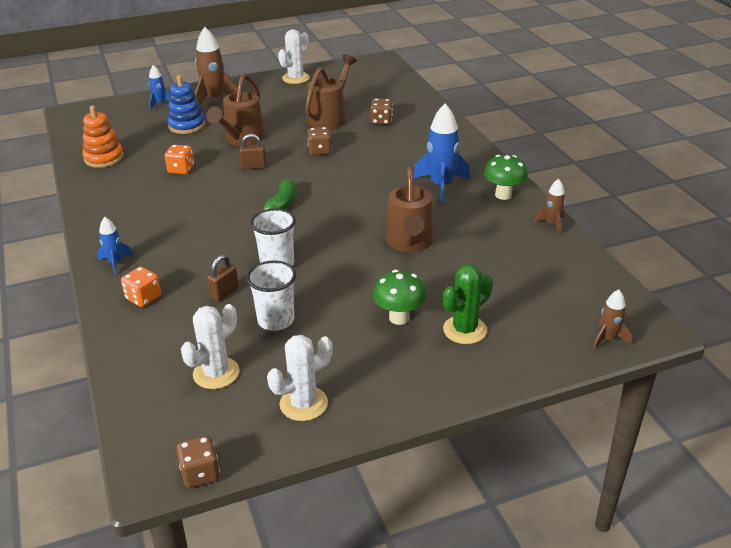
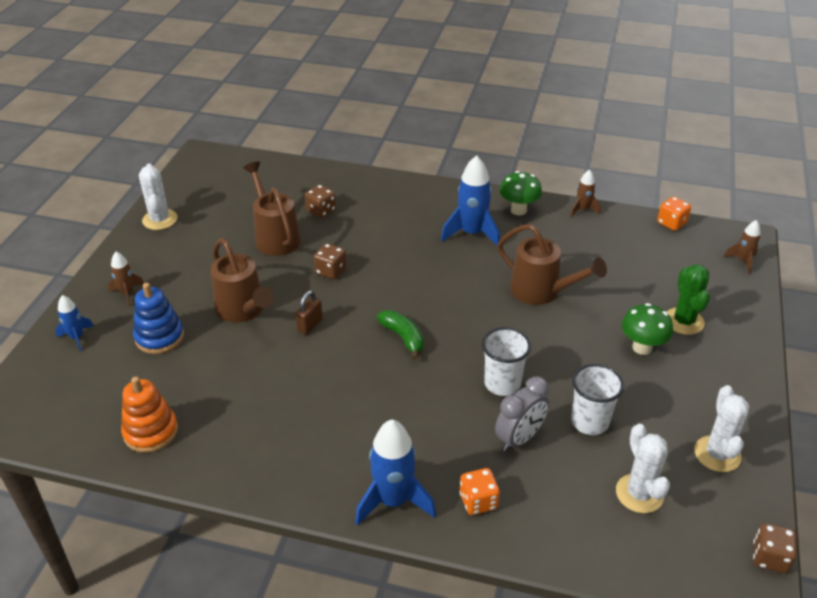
camera: 55 degrees left, 5 degrees up
(115, 263) = (393, 501): blue rocket -> blue rocket, size x1.83
(181, 169) = (253, 379): orange dice -> orange dice (671, 223)
(214, 100) = (127, 293): brown rocket -> brown rocket, size x0.55
(224, 293) = (519, 438): brown padlock -> grey clock

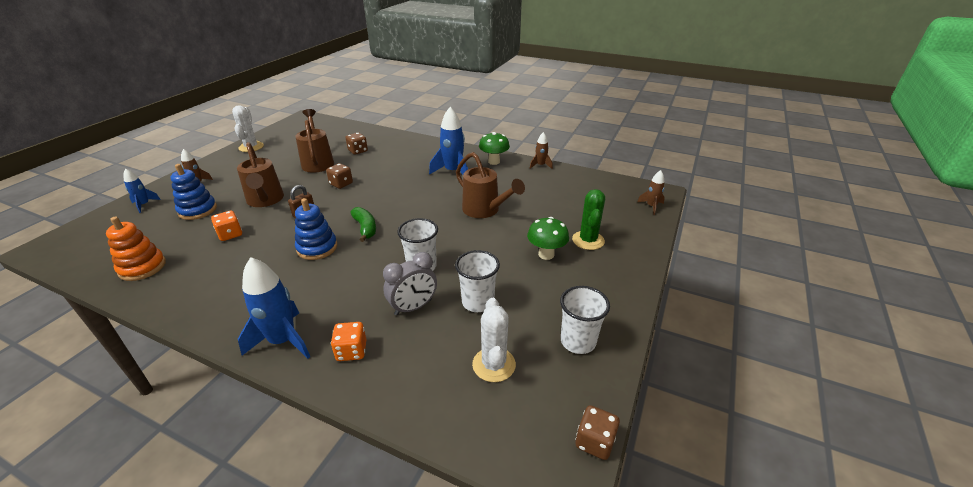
camera: 10 degrees right, 5 degrees down
(358, 374) = (317, 248): none -> blue stacking toy
(671, 223) = (604, 178): orange dice -> orange dice (230, 234)
(717, 454) = (578, 341): white cactus -> white cup

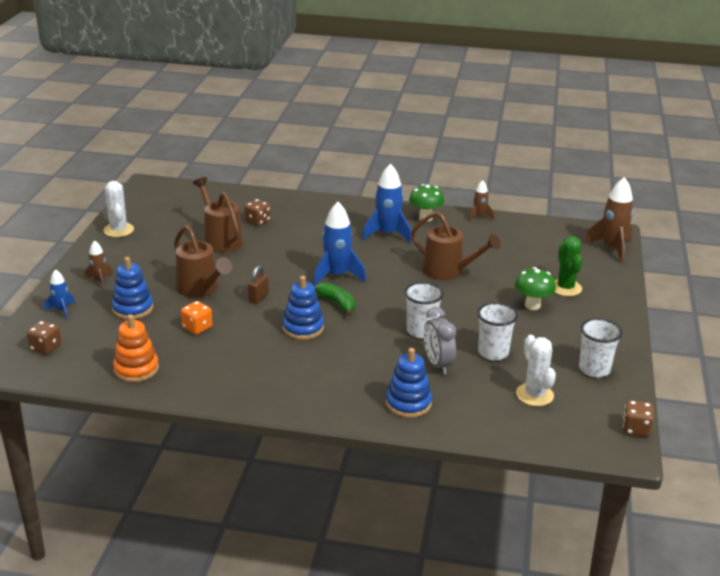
camera: 15 degrees left, 5 degrees down
(283, 341) = (340, 405): blue rocket -> blue rocket (337, 275)
(341, 184) = (271, 262): brown dice -> brown dice (46, 348)
(351, 351) = (408, 403): orange dice -> blue stacking toy
(413, 307) = (438, 364): grey clock -> grey clock turned 120 degrees clockwise
(651, 206) = (612, 248): brown rocket -> brown rocket, size x1.83

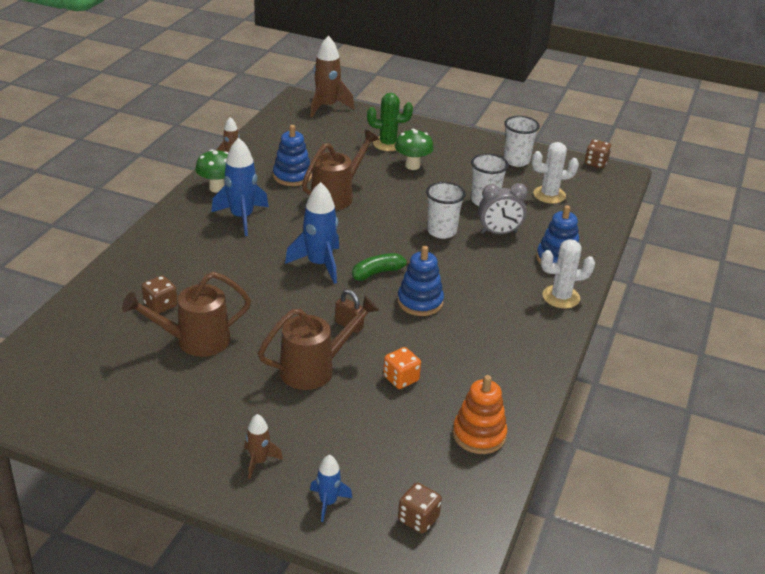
camera: 80 degrees left, 5 degrees up
(118, 230) = (117, 437): white cactus -> white cactus (561, 297)
(132, 308) = (342, 432): blue stacking toy -> blue stacking toy (292, 176)

